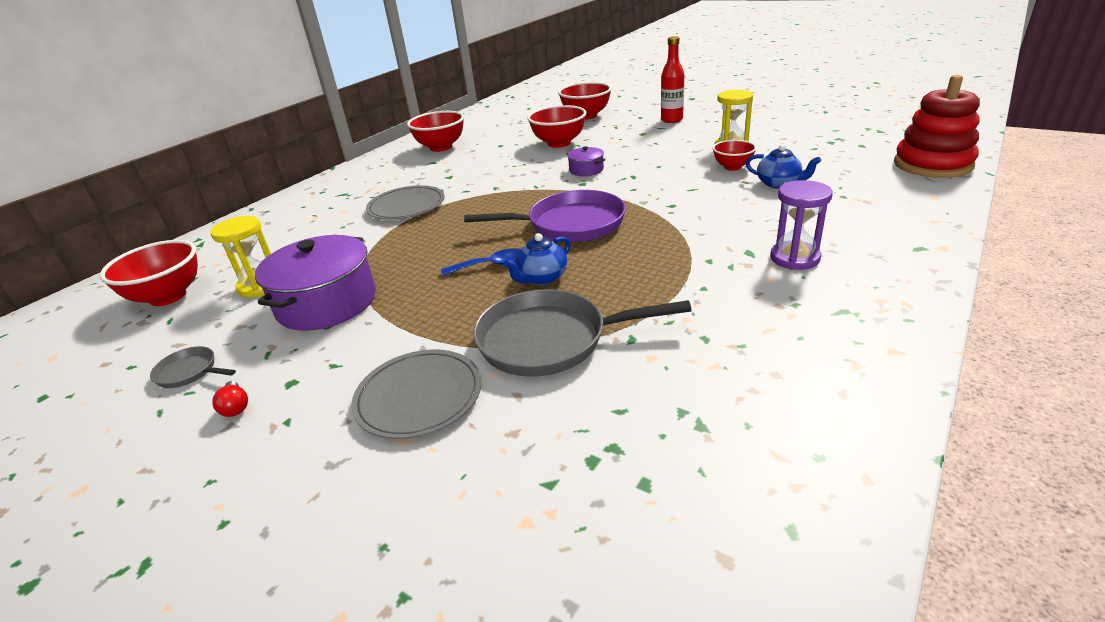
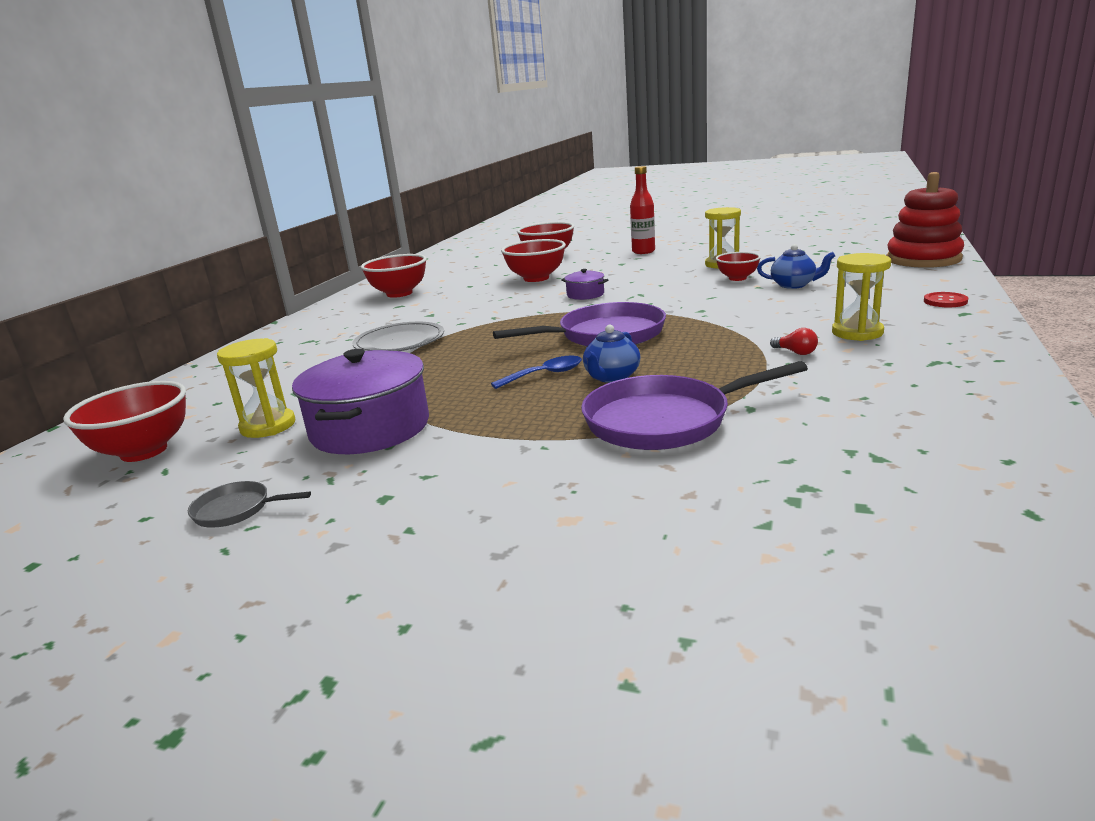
camera: 15 degrees left, 10 degrees down
(235, 407) = (329, 529): red light bulb -> red light bulb (795, 352)
(419, 396) = (555, 484): grey plate -> none
(550, 340) = (664, 421): grey pan -> purple pan
(794, 258) = (857, 332): purple hourglass -> yellow hourglass
(912, 228) = (945, 301): none -> red button

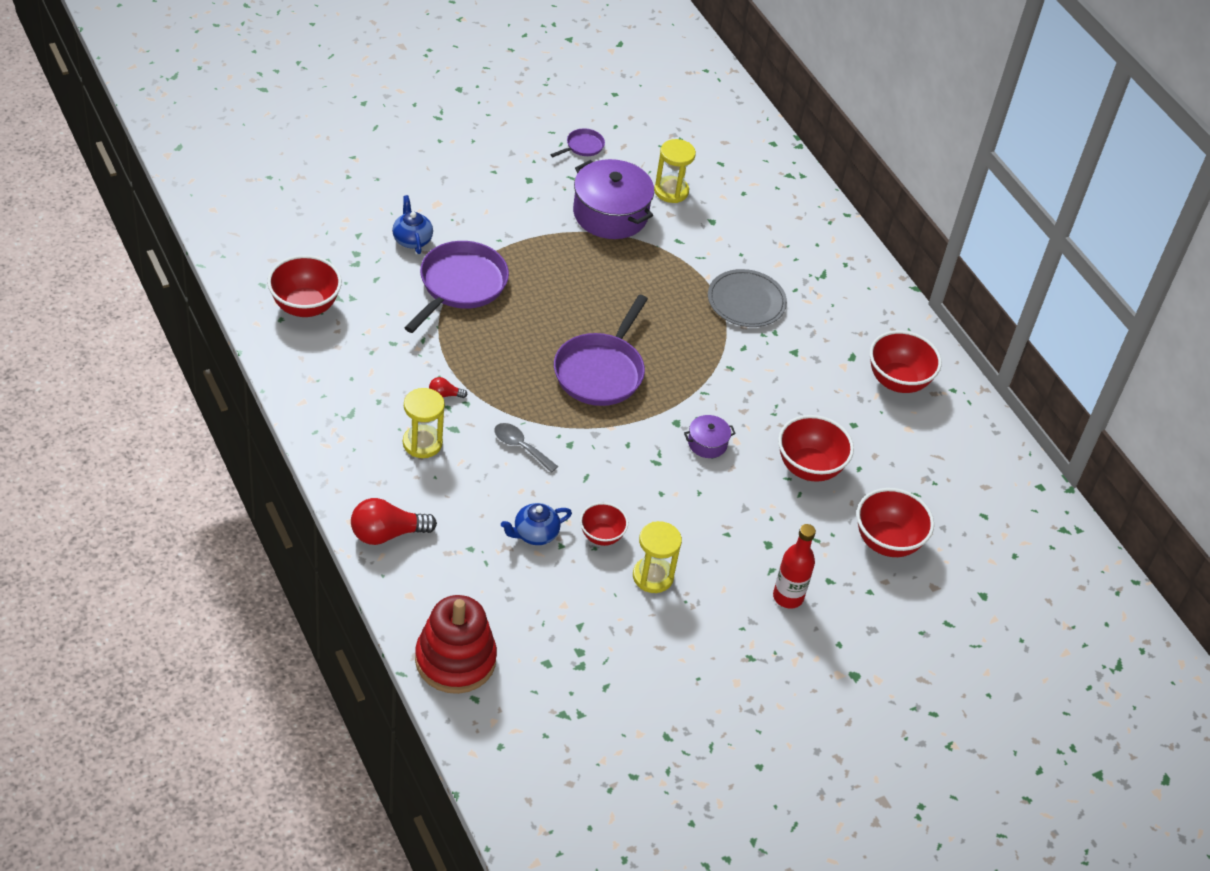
camera: 125 degrees right, 25 degrees up
(144, 451) = (701, 149): red bowl -> red bowl (305, 306)
(236, 510) = (583, 146): grey pan -> purple pan
(545, 375) = (579, 302): blue spoon -> none
(611, 377) = (534, 316): blue teapot -> blue teapot (412, 239)
(750, 316) = (520, 447): none -> grey spoon
(945, 301) = (387, 534): red button -> red light bulb

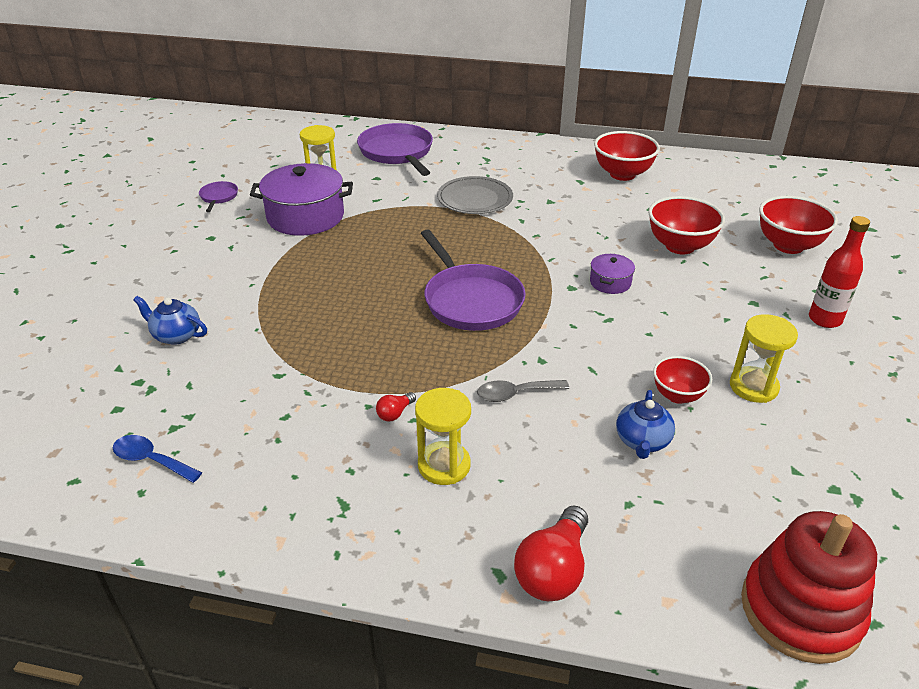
camera: 45 degrees left, 10 degrees down
(305, 306) = (151, 460): red bowl -> blue spoon
(460, 285) = (271, 333): purple pan -> purple pan (397, 152)

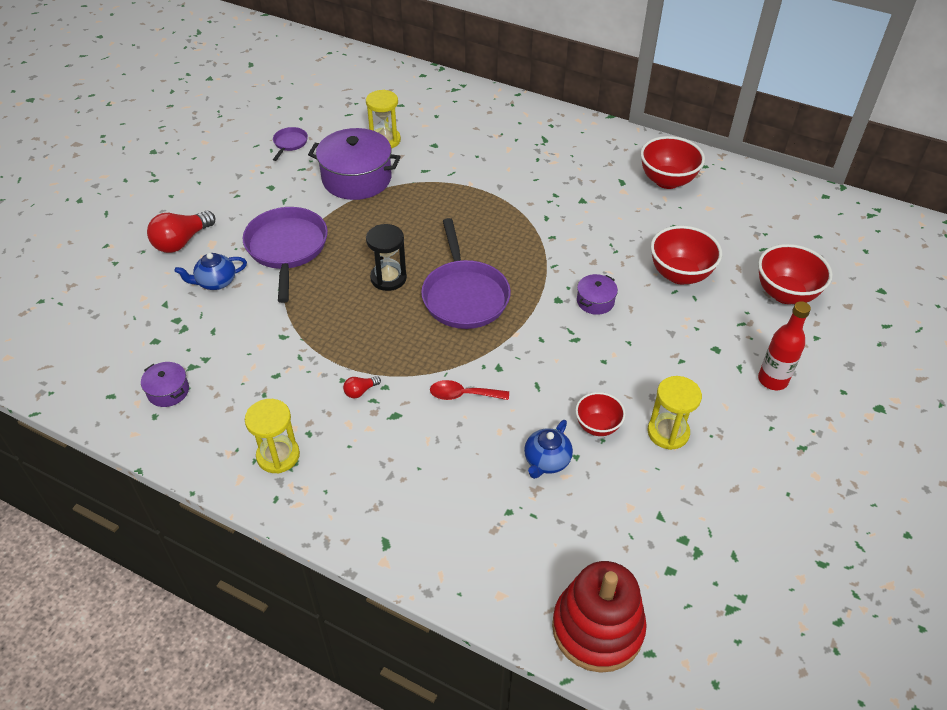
camera: 15 degrees right, 10 degrees up
(151, 460) = (168, 391): blue spoon -> purple pot
(176, 335) = (216, 282): blue teapot -> blue teapot turned 60 degrees counterclockwise
(379, 298) = (388, 278): none -> black hourglass
(397, 152) = (464, 118): purple pan -> purple pan (287, 248)
(444, 465) = (380, 445): yellow hourglass -> yellow hourglass (278, 456)
(475, 199) = (514, 185): grey plate -> none
(515, 394) = (463, 395): grey spoon -> red spoon
(553, 570) = (426, 550): red light bulb -> red light bulb (182, 242)

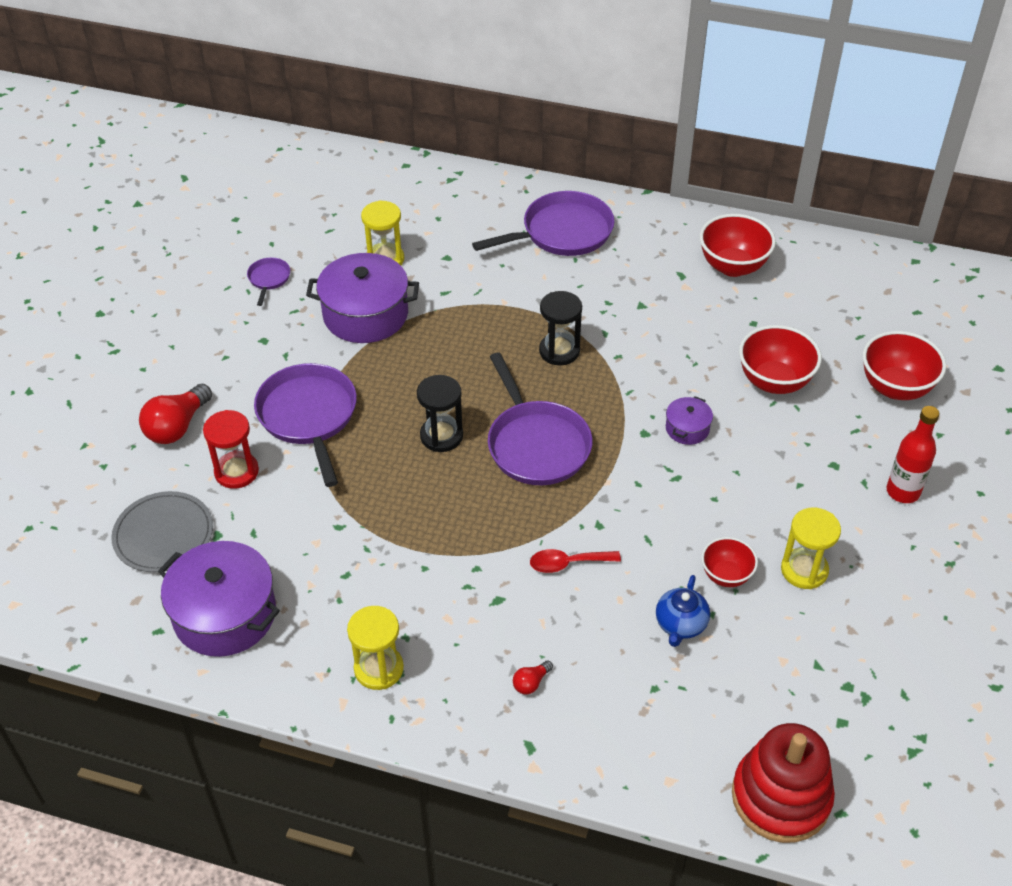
camera: 10 degrees left, 0 degrees up
(142, 321) = (163, 534): none -> grey plate
(168, 391) = (225, 614): purple pot -> purple pot, size x2.09
(216, 282) = (236, 472): blue teapot -> red hourglass
(360, 391) = (449, 578): red light bulb -> red light bulb (531, 683)
(504, 226) = (559, 351): none -> black hourglass
(532, 138) = (562, 232): none -> purple pan

